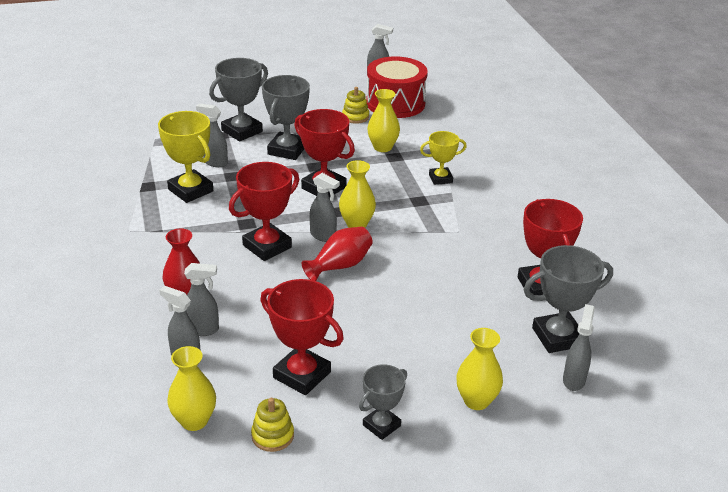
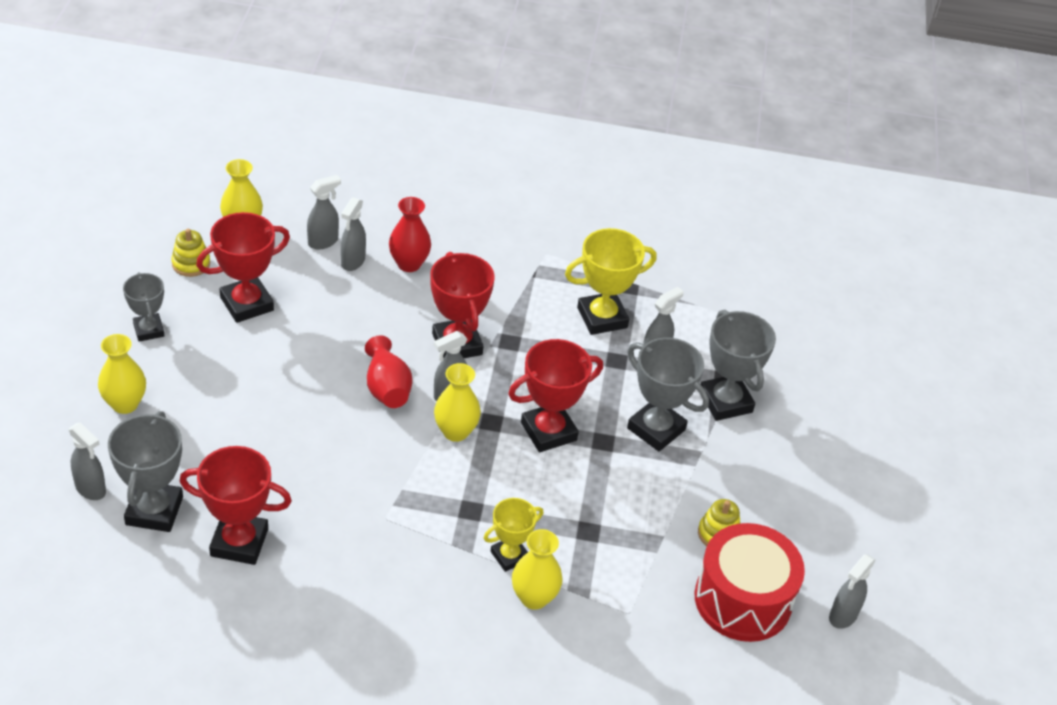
camera: 110 degrees right, 10 degrees up
(382, 147) = (619, 529): yellow vase -> yellow vase (534, 598)
(440, 178) = (509, 556): yellow trophy -> yellow trophy turned 45 degrees clockwise

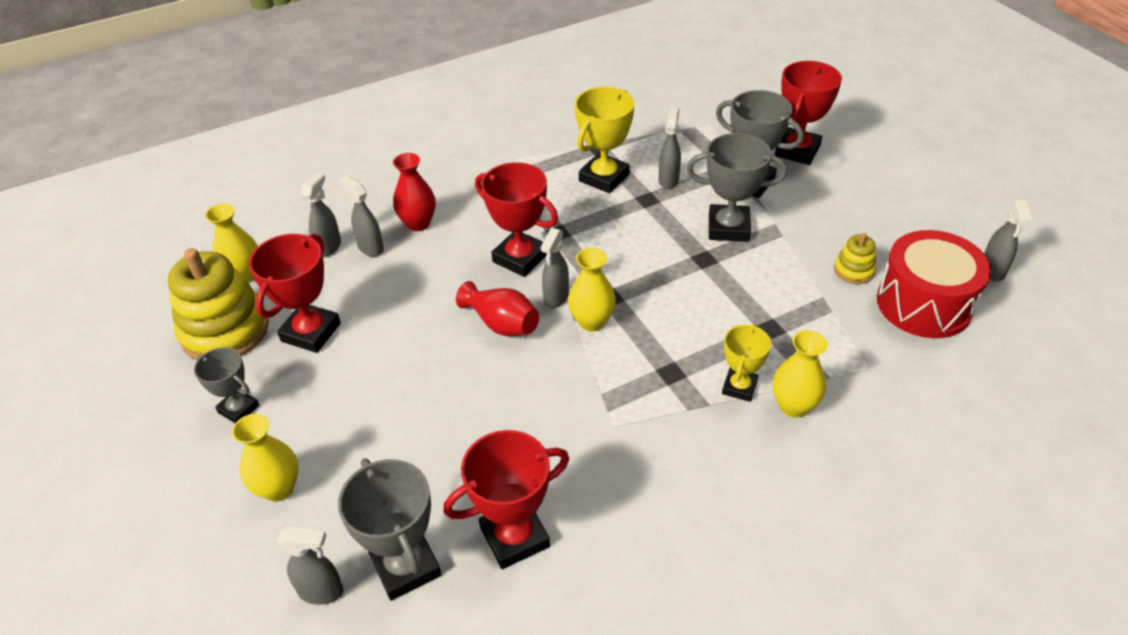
camera: 30 degrees left, 0 degrees up
(191, 264) = (225, 330): yellow stacking toy -> yellow stacking toy, size x2.13
(353, 262) = (370, 248): grey spray bottle -> grey spray bottle turned 150 degrees clockwise
(548, 431) = (659, 277): red trophy -> red trophy (797, 151)

